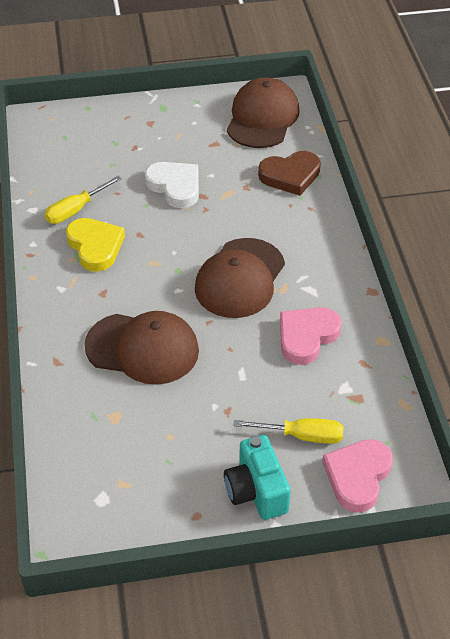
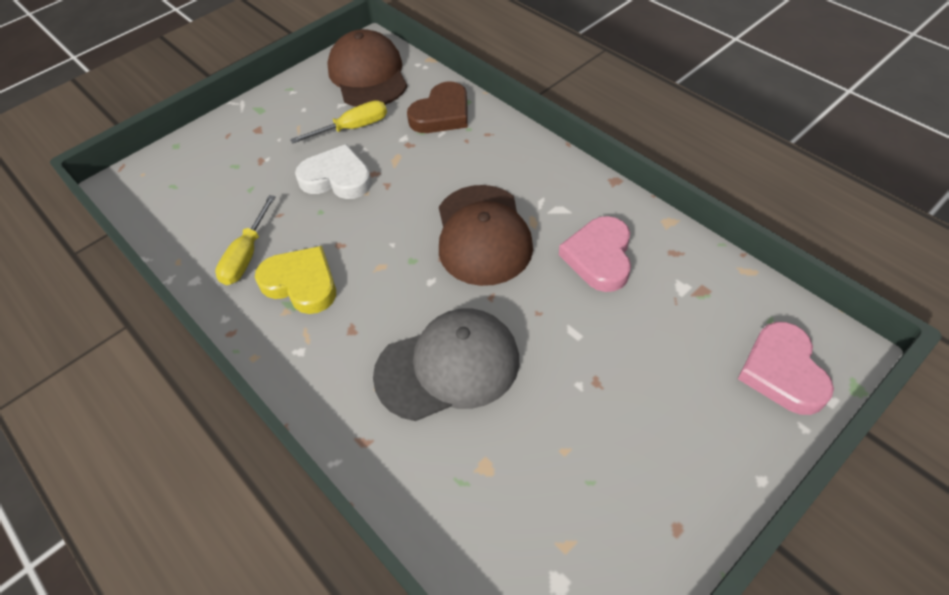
camera: 30 degrees left, 5 degrees up
(142, 348) = (448, 367): brown cap -> grey cap
(256, 491) = (708, 455): turquoise camera -> none
(302, 436) = (693, 362): yellow screwdriver -> yellow screwdriver (353, 128)

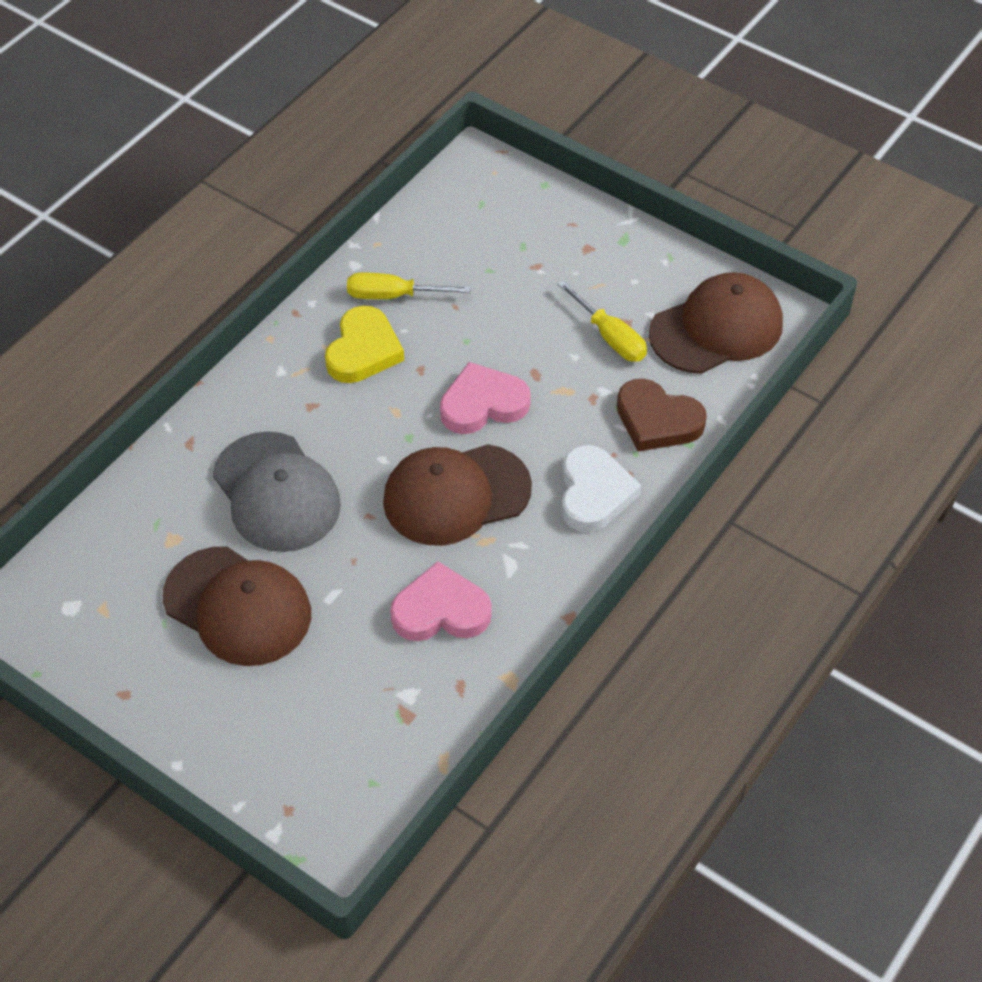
camera: 75 degrees right, 0 degrees up
(337, 178) = (521, 342): white heart -> white heart (594, 493)
(578, 411) = (238, 606): none -> brown cap
(782, 372) = (304, 790): pink heart -> pink heart (483, 404)

